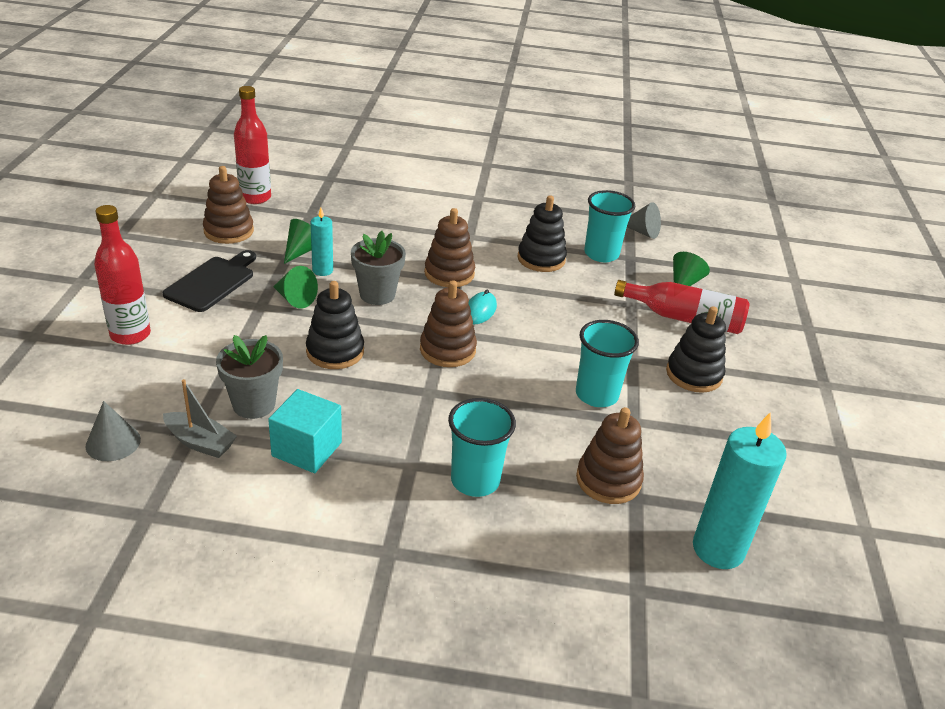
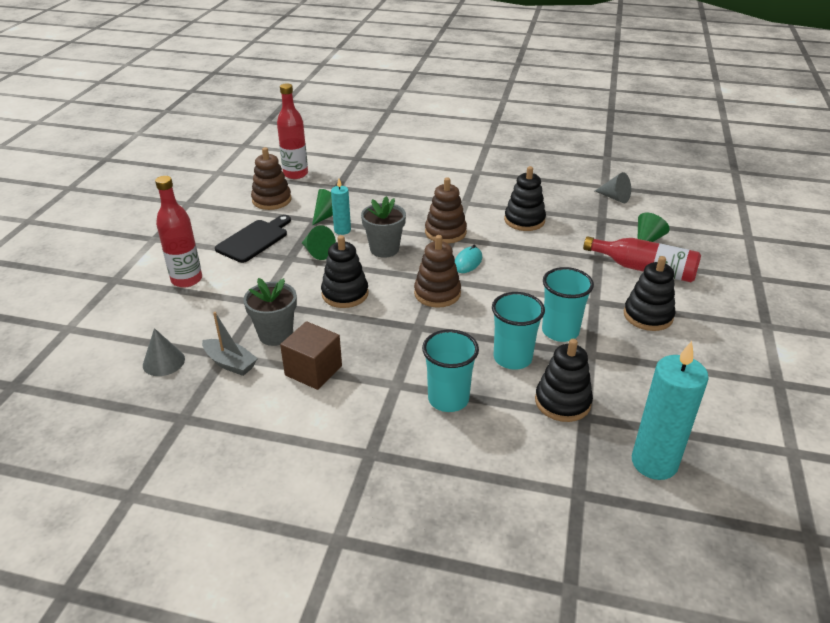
camera: 10 degrees right, 0 degrees up
(307, 449) = (313, 370): turquoise cube -> brown cube
(601, 254) = (577, 216): turquoise cup -> turquoise cup (512, 358)
(608, 480) = (562, 402): brown stacking toy -> black stacking toy

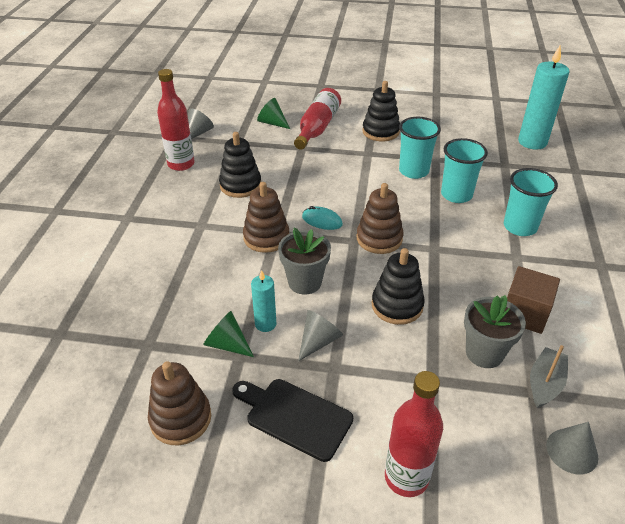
camera: 95 degrees left, 5 degrees up
(295, 174) = (97, 402): red bottle -> red bottle (181, 164)
(317, 252) = (319, 341): green cone -> grey cone
(562, 402) = (495, 173): black stacking toy -> none

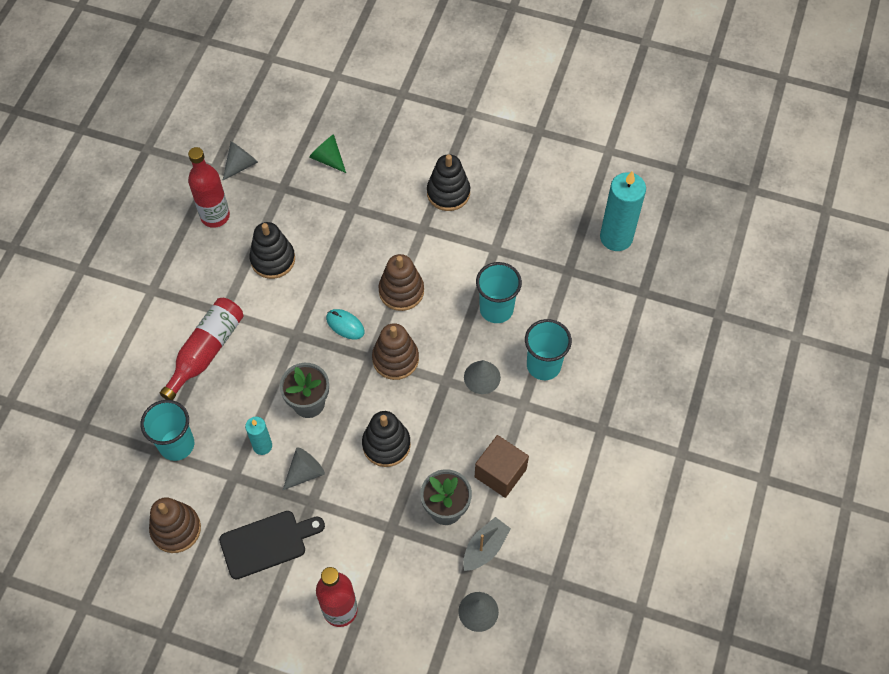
camera: 10 degrees right, 20 degrees up
(227, 344) = (225, 462): green cone -> none
(266, 237) = (284, 339): brown stacking toy -> brown stacking toy (401, 291)
(295, 416) = (267, 543): black cutting board -> black cutting board turned 120 degrees clockwise
(317, 128) = (377, 175): red bottle -> red bottle (206, 351)
(413, 171) = (463, 265): turquoise cup -> turquoise cup (176, 444)
(467, 242) = (482, 377): none -> grey cone

